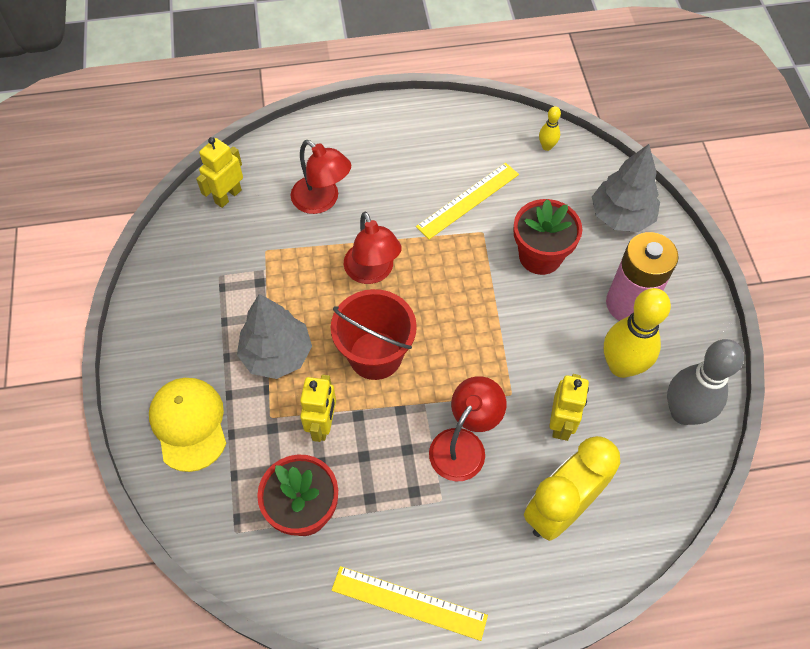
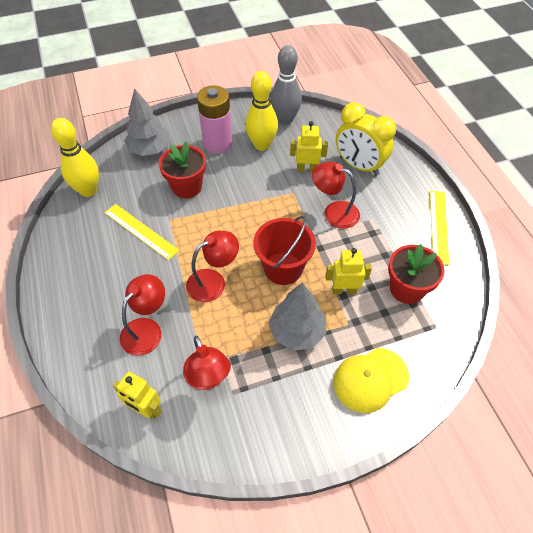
camera: 100 degrees left, 5 degrees down
(245, 254) = (208, 378): none -> red lamp
(547, 146) = (88, 190): yellow bowling pin -> yellow bowling pin, size x2.18

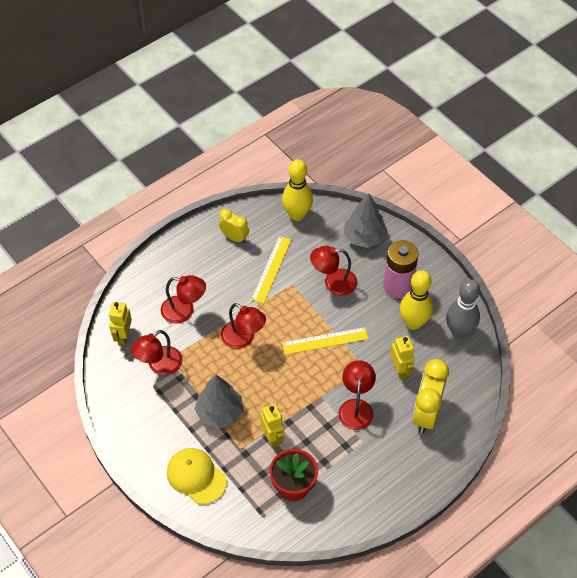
camera: 70 degrees right, 0 degrees up
(80, 252) = (234, 237): none -> yellow clock
(187, 187) = (333, 282): red flower pot -> red lamp
(283, 268) = (276, 384): red bucket -> none
(438, 226) = (378, 501): yellow ruler -> yellow ruler (325, 341)

